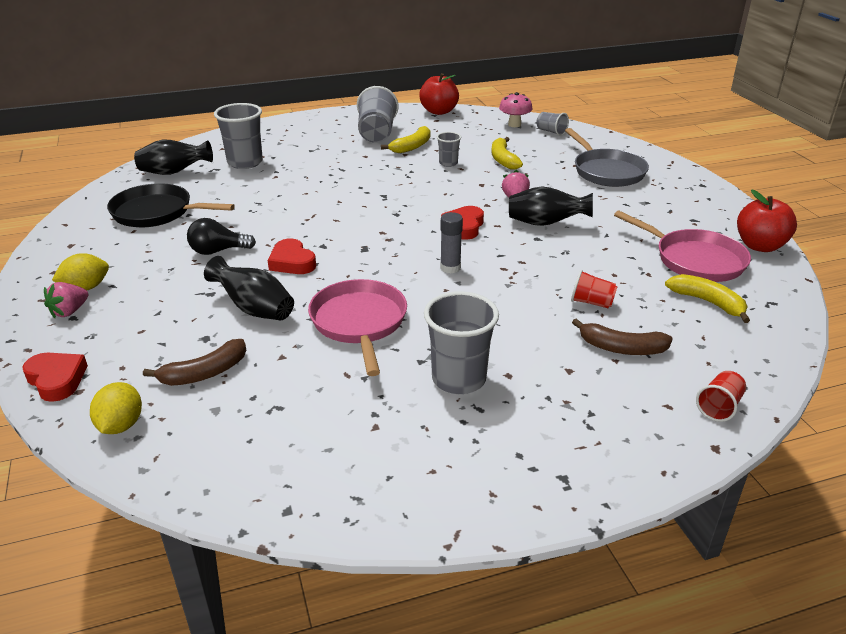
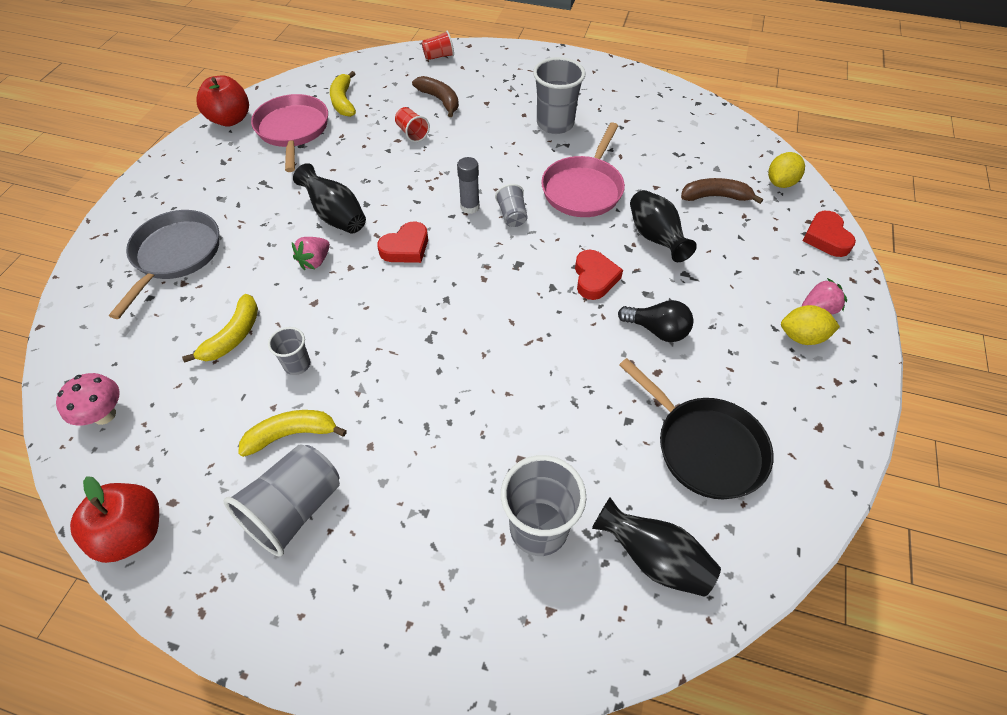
camera: 145 degrees left, 20 degrees up
(551, 132) = (96, 367): grey cup -> grey cup (512, 216)

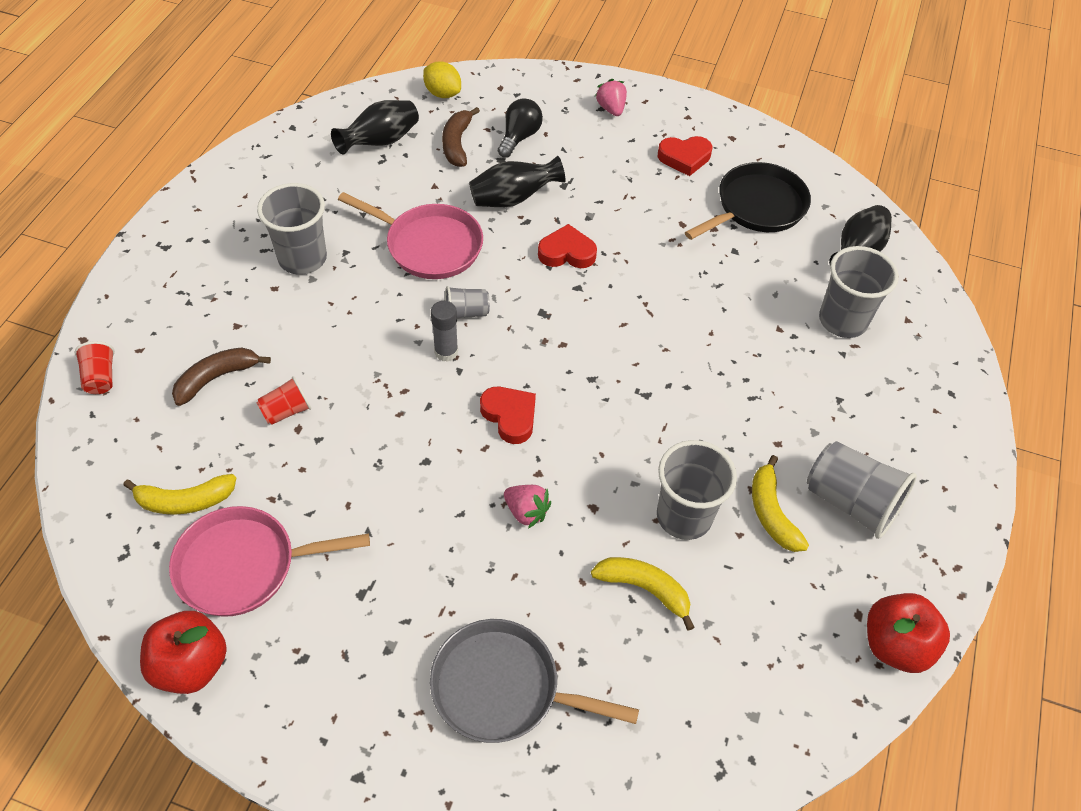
camera: 90 degrees left, 0 degrees up
(104, 415) = (763, 713): pink mushroom -> none
(297, 365) = (684, 516): grey cup -> grey cup, size x1.87
(336, 216) = (445, 494): black vase -> black vase (380, 142)
(657, 330) = (634, 216): black light bulb -> black light bulb (519, 137)
(802, 337) = (642, 126): yellow lemon -> none
(826, 238) = (523, 82): red heart -> red heart (684, 158)

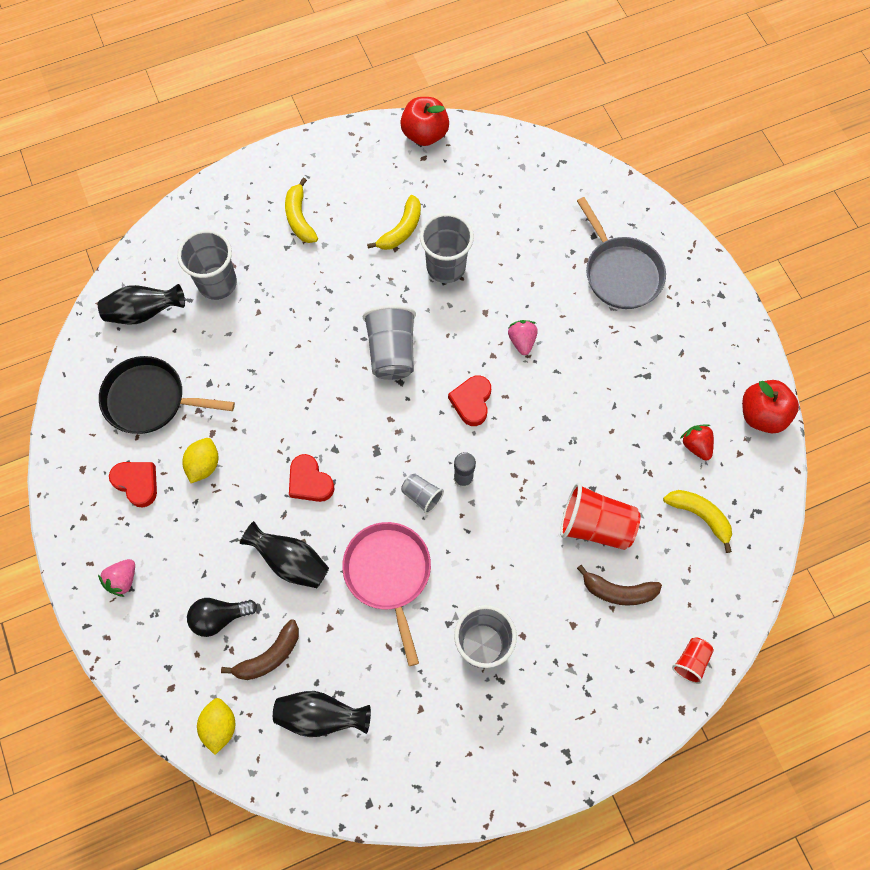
camera: 130 degrees left, 15 degrees up
(244, 565) = (696, 445): pink pan -> red strawberry
(286, 411) = (595, 525): red cup -> red cup, size x1.87
(644, 589) = (506, 254): yellow banana -> yellow banana (299, 218)
(657, 202) = (204, 465): none -> yellow lemon
(851, 502) = (356, 199): grey cup -> grey cup (391, 352)

